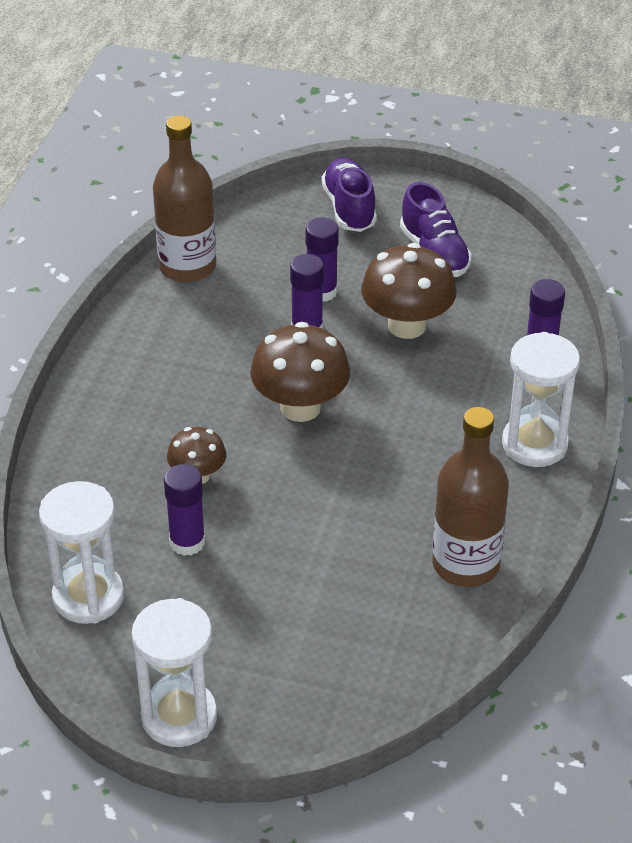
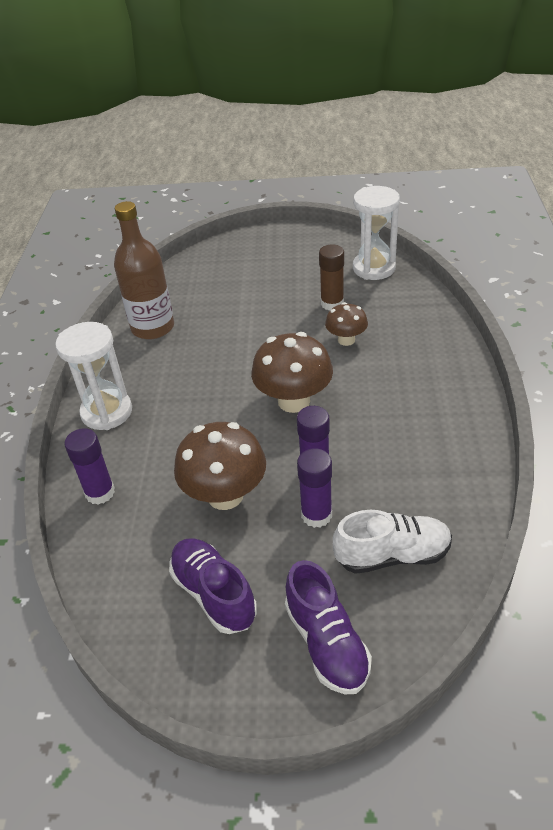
camera: 170 degrees right, 0 degrees up
(179, 717) = (295, 235): white hourglass -> none
(187, 267) = (460, 513): brown bottle -> none
(187, 542) = (332, 303): purple glue stick -> brown glue stick
(267, 250) = (392, 555): none -> white shoe

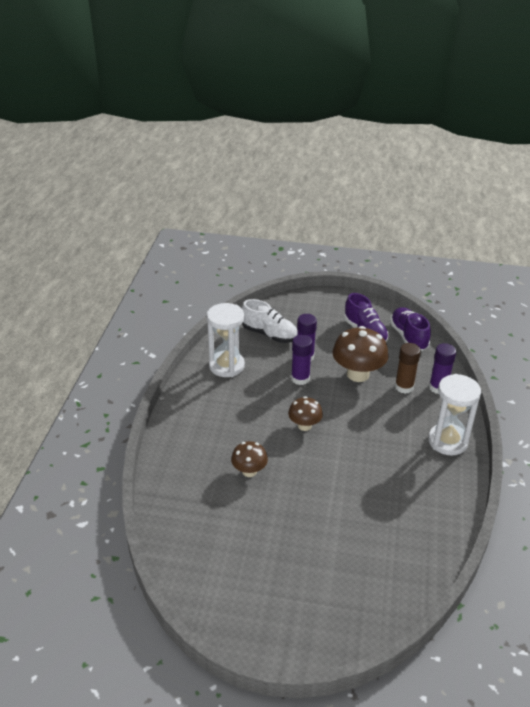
camera: 175 degrees left, 5 degrees down
(153, 327) = (424, 519): brown bottle -> none
(294, 401) = (304, 426): brown mushroom -> brown mushroom, size x0.58
(326, 642) = (312, 310): purple shoe -> purple shoe (408, 337)
(332, 303) = (249, 514): brown glue stick -> brown glue stick (404, 387)
(374, 268) = (191, 555): white hourglass -> white hourglass (226, 366)
(392, 555) = (269, 334): white shoe -> white shoe turned 150 degrees counterclockwise

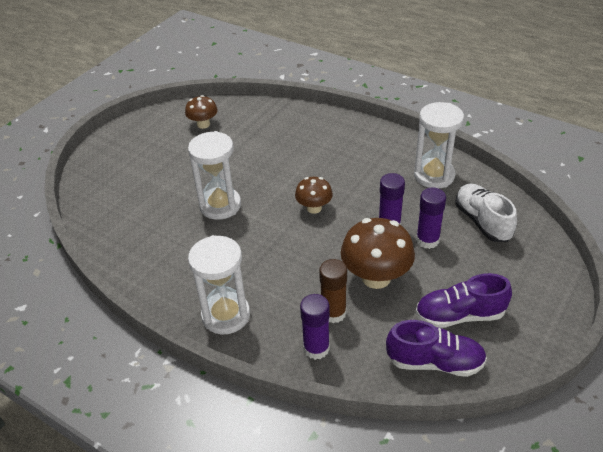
camera: 115 degrees right, 5 degrees up
(249, 471) = (277, 158): brown mushroom -> brown mushroom (203, 124)
(269, 334) = (482, 222): white shoe -> white shoe turned 105 degrees clockwise
(337, 490) = (220, 205): none -> white hourglass

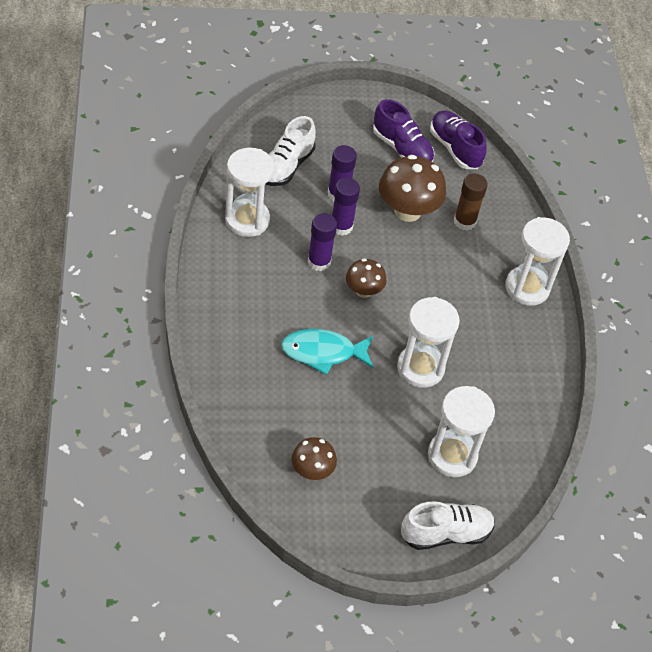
camera: 135 degrees left, 10 degrees up
(102, 159) = (445, 533): none -> white shoe
(143, 187) = (452, 455): none -> white hourglass
(280, 164) = (323, 352): none -> turquoise fish
(316, 348) = (503, 217): purple glue stick -> purple glue stick (319, 262)

